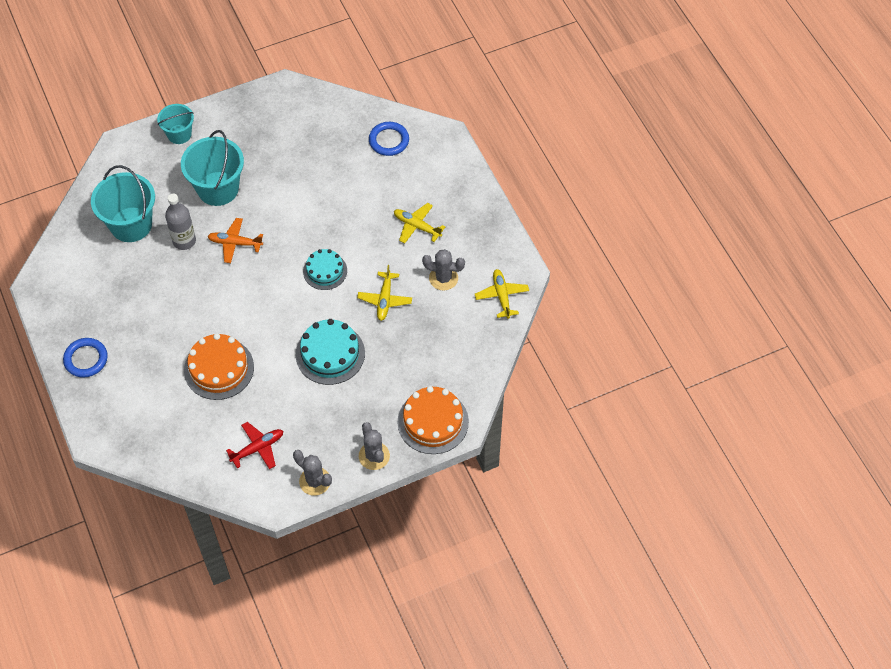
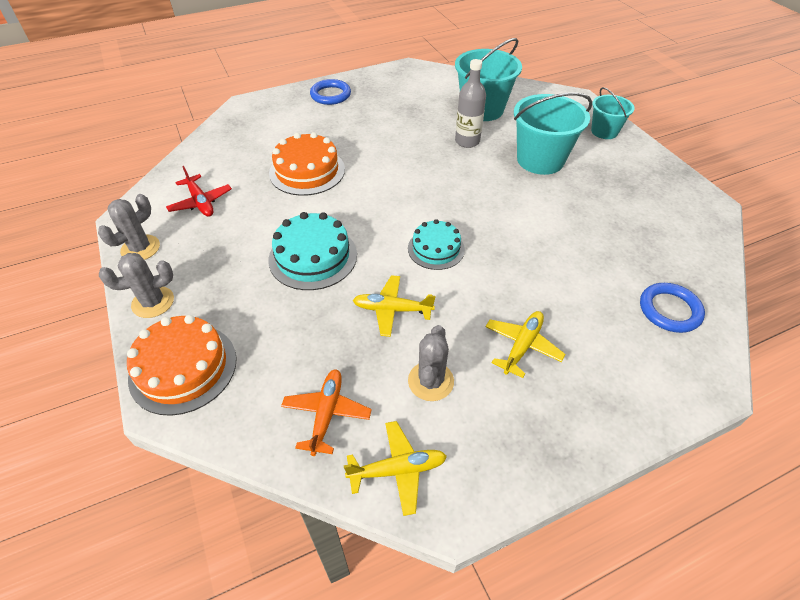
camera: 90 degrees right, 10 degrees down
(235, 243) = (468, 175): orange plane -> orange plane (327, 413)

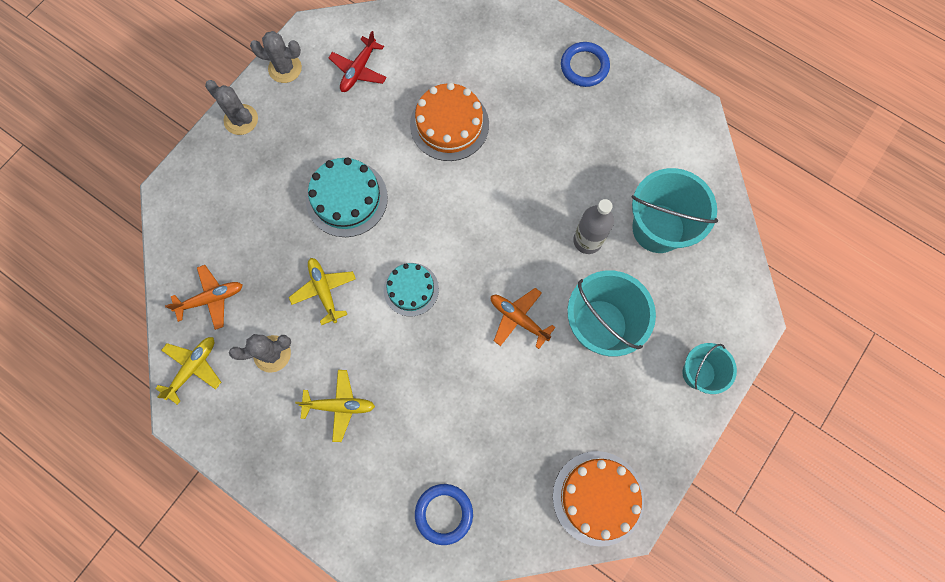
camera: 60 degrees right, 25 degrees up
(183, 368) = (199, 183): orange cake -> orange cake (598, 497)
(398, 470) = (193, 368): yellow plane -> yellow plane turned 105 degrees counterclockwise
(507, 197) = (518, 318): none -> orange plane

